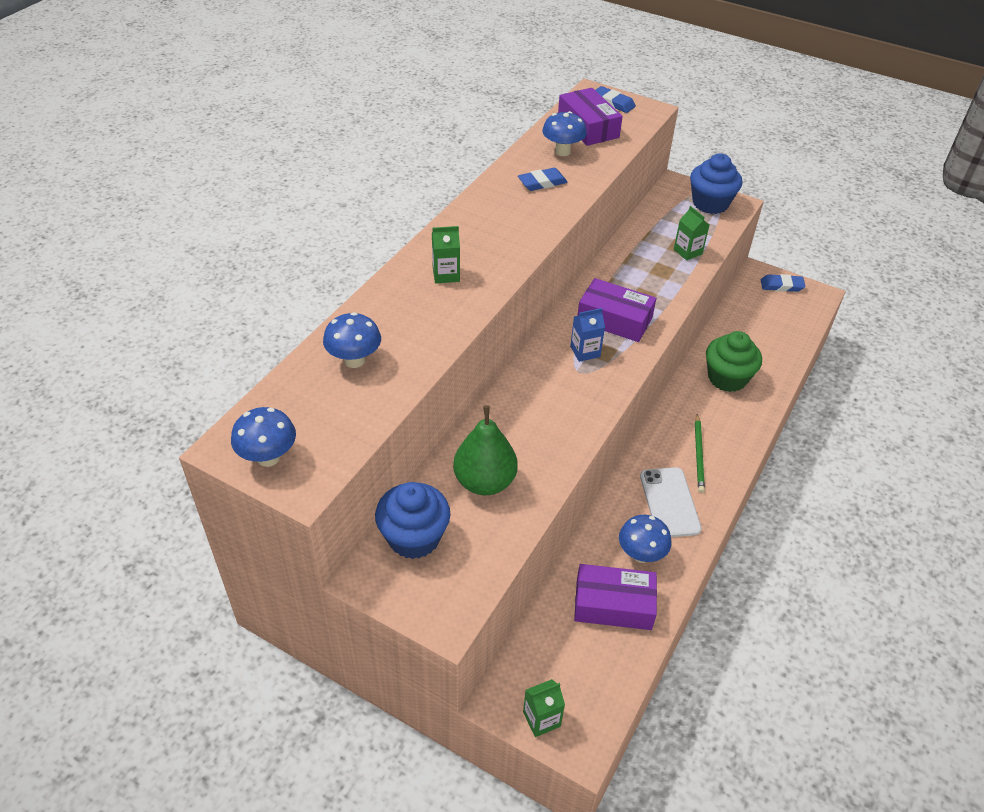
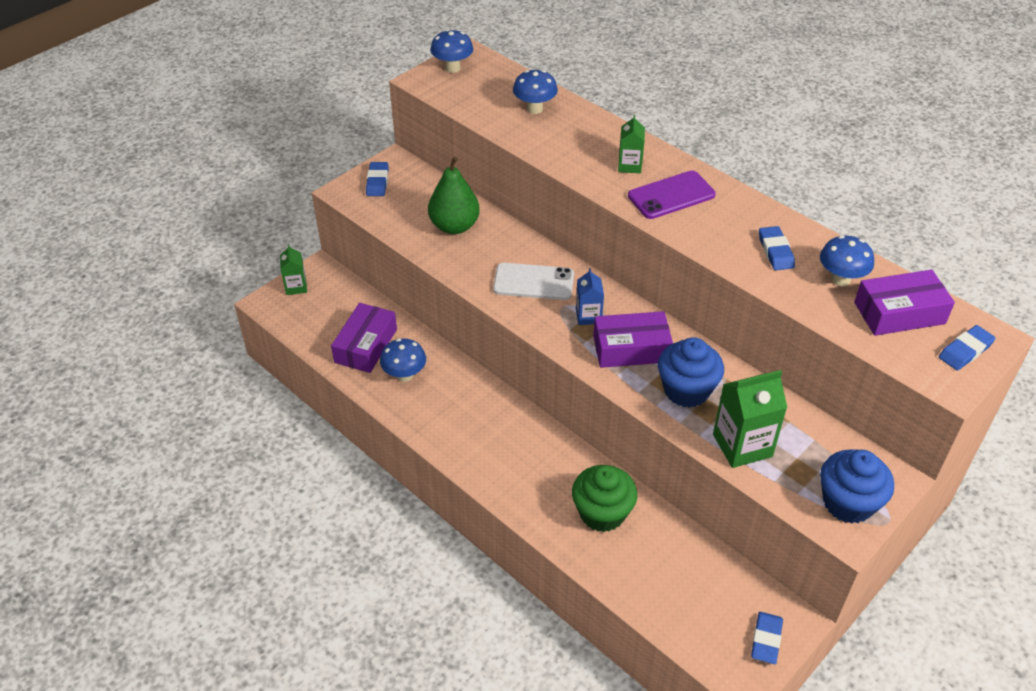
camera: 105 degrees right, 0 degrees up
(414, 537) = (417, 185): blue cupcake -> blue cupcake (686, 390)
(417, 585) = (377, 182): none -> blue eraser
(486, 244) = (671, 195): none -> purple phone
(614, 319) = (631, 349): purple box -> purple box turned 45 degrees clockwise
(669, 502) = (451, 410): white phone -> white phone (533, 282)
(687, 252) = (742, 445): green carton -> green carton, size x1.73
(698, 455) = (500, 451): green pencil -> none

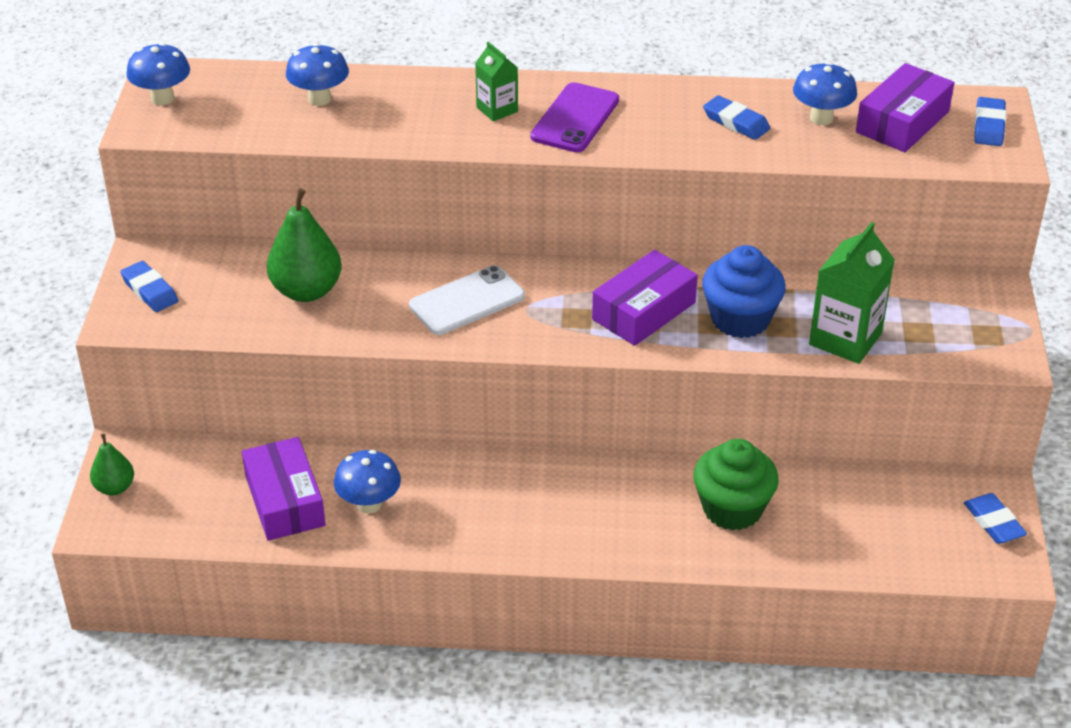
camera: 40 degrees left, 5 degrees down
(296, 287) = (115, 487): green carton -> green pear
(588, 316) = (564, 303): blue carton -> none
(848, 503) = (984, 334): blue cupcake -> none

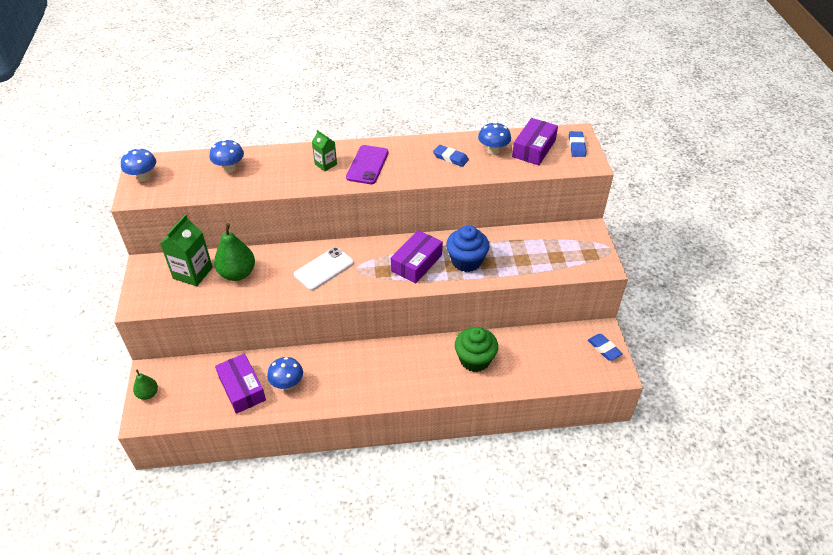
camera: 10 degrees left, 5 degrees up
(150, 290) = (152, 284): blue eraser -> none
(845, 339) = (521, 265): green carton -> green carton (193, 273)

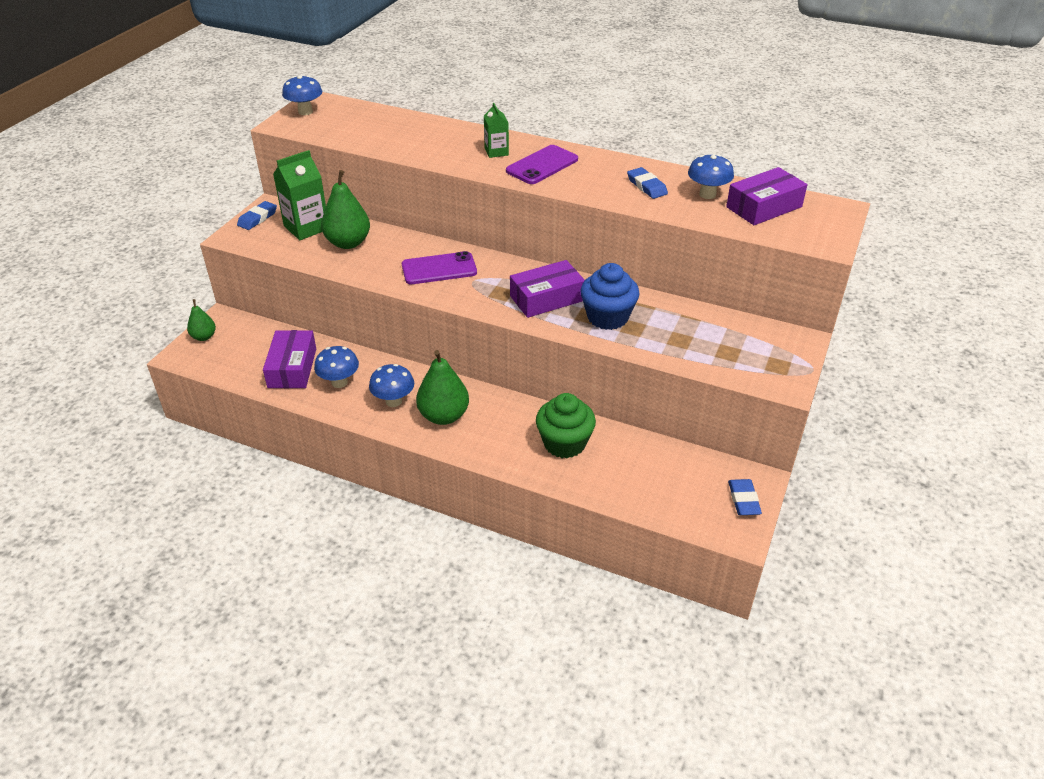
camera: 30 degrees right, 5 degrees down
(230, 168) = (394, 127): blue mushroom -> blue mushroom (393, 401)
(324, 269) = (439, 269): white phone -> purple phone
(382, 376) = (443, 416): none -> green pear
(576, 146) = (826, 221): blue eraser -> blue eraser (257, 218)

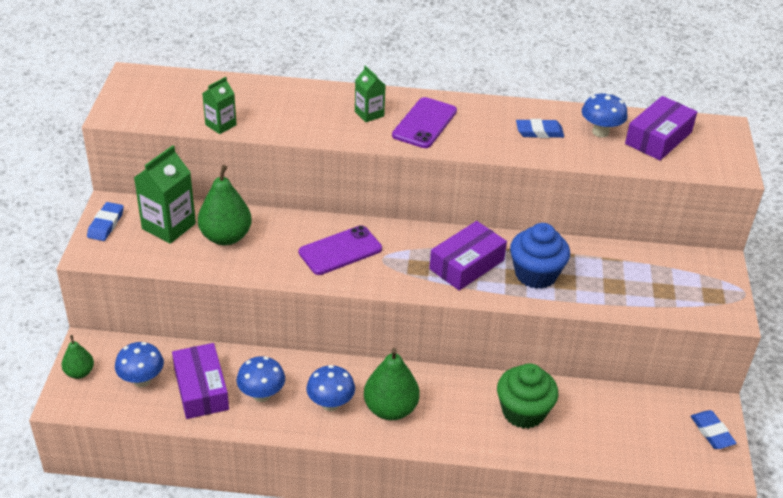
camera: 20 degrees left, 0 degrees up
(305, 112) = (131, 93): blue mushroom -> blue mushroom (142, 380)
(362, 143) = (220, 125): none -> green carton
(646, 186) = (539, 132): blue eraser -> blue eraser turned 45 degrees counterclockwise

